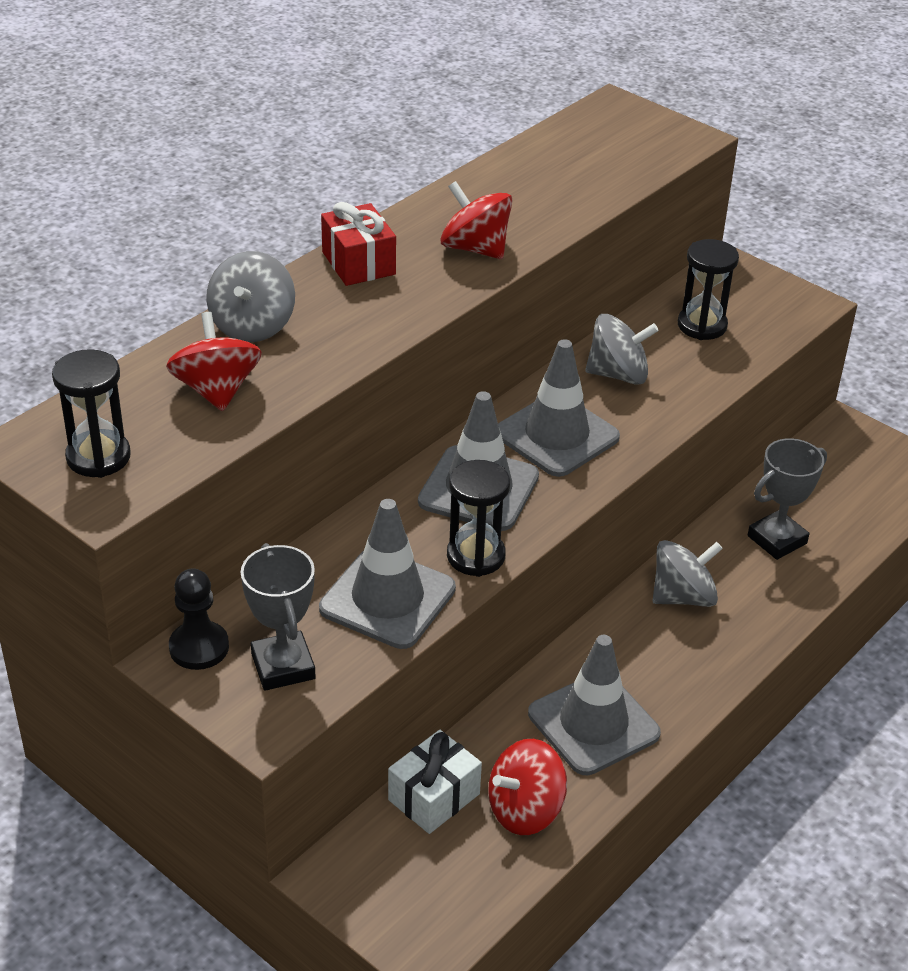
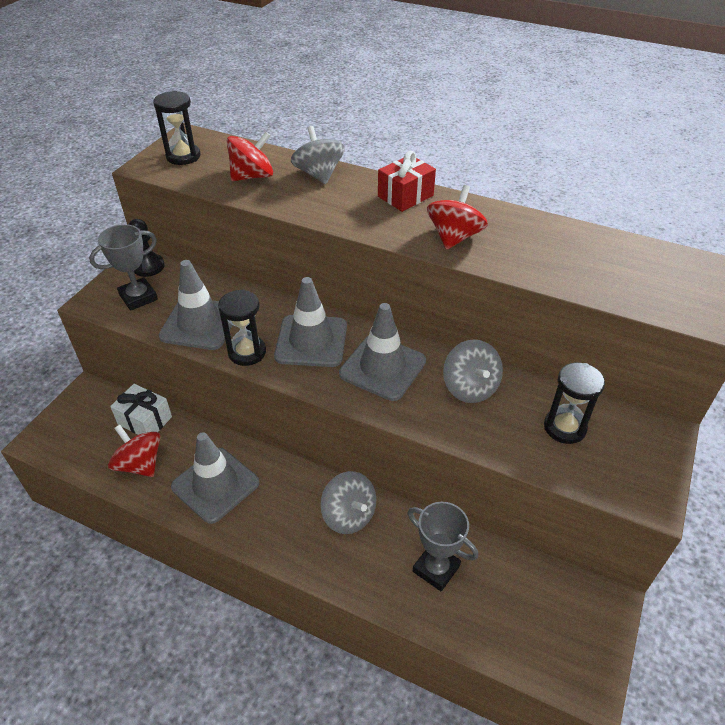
camera: 75 degrees right, 5 degrees up
(252, 325) = (319, 174): grey spinning top -> grey spinning top turned 75 degrees clockwise

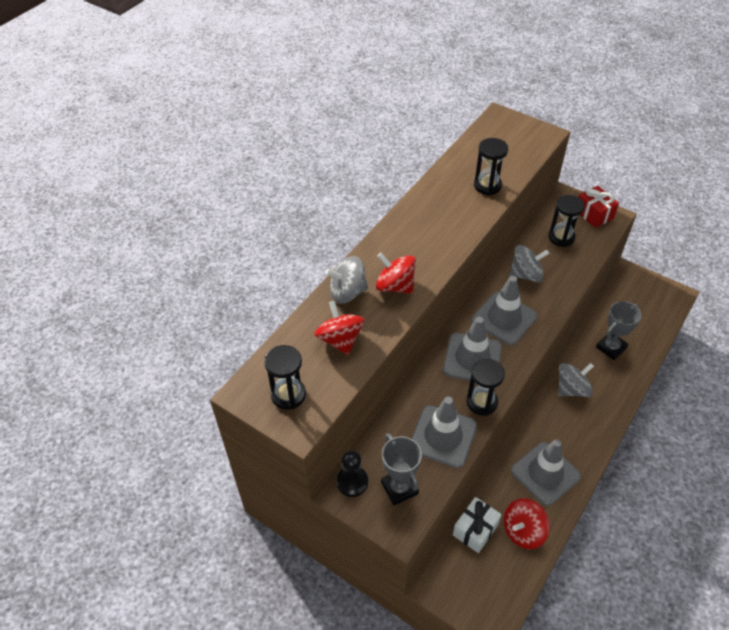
camera: 80 degrees left, 5 degrees up
(405, 196) = (393, 242): red gift -> red gift (594, 214)
(454, 237) = (452, 224): red spinning top -> red spinning top (395, 286)
(546, 263) = (487, 185): none -> black hourglass

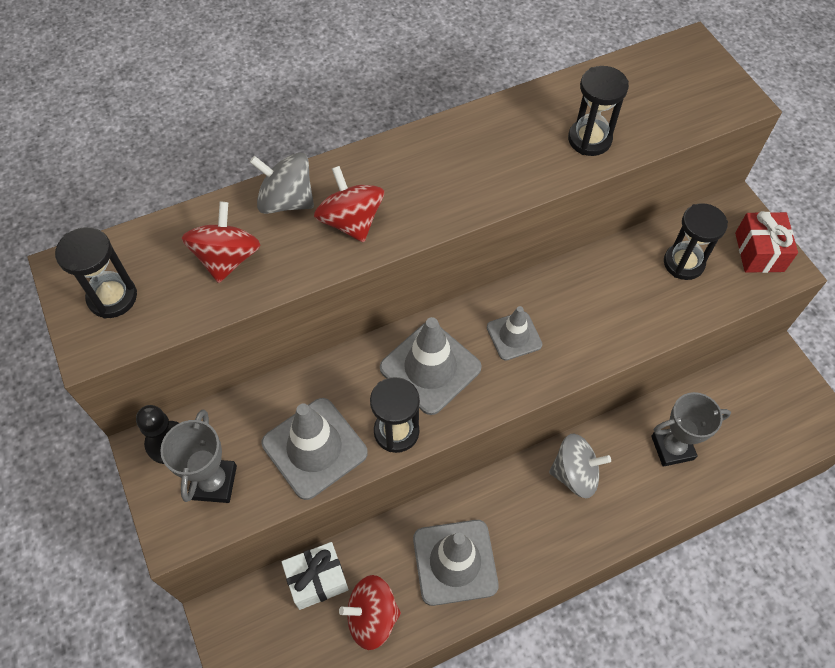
camera: 30 degrees right, 10 degrees up
(504, 318) = (514, 336): grey traffic cone -> grey traffic cone, size x0.59
(526, 274) = (591, 291): grey spinning top -> none

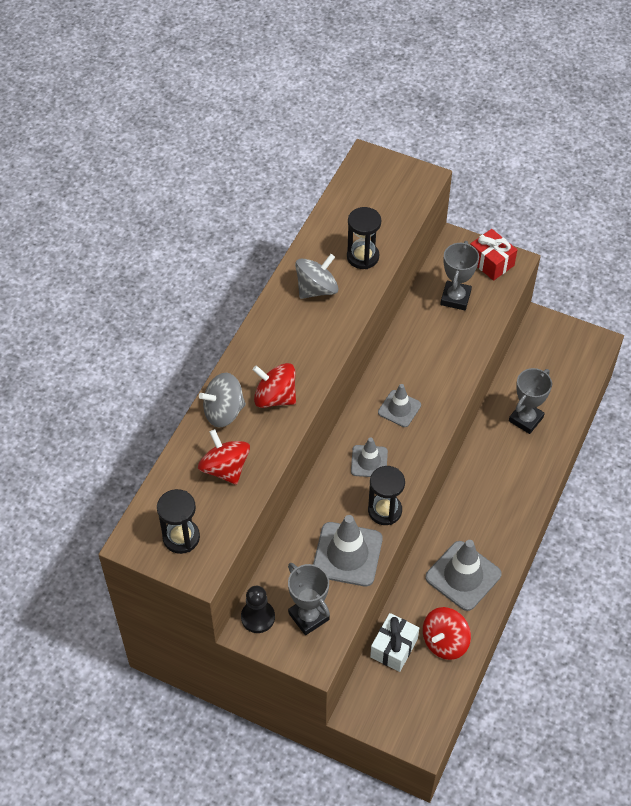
camera: 40 degrees left, 5 degrees down
(430, 368) = (369, 461): grey traffic cone -> grey traffic cone, size x0.59
(575, 474) = (485, 475): grey spinning top -> grey spinning top (316, 289)
(683, 263) = (455, 298): black hourglass -> grey trophy

